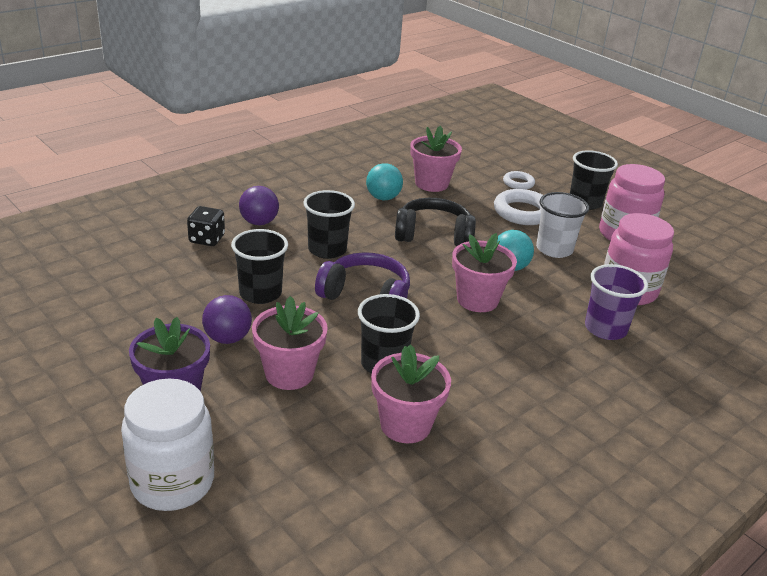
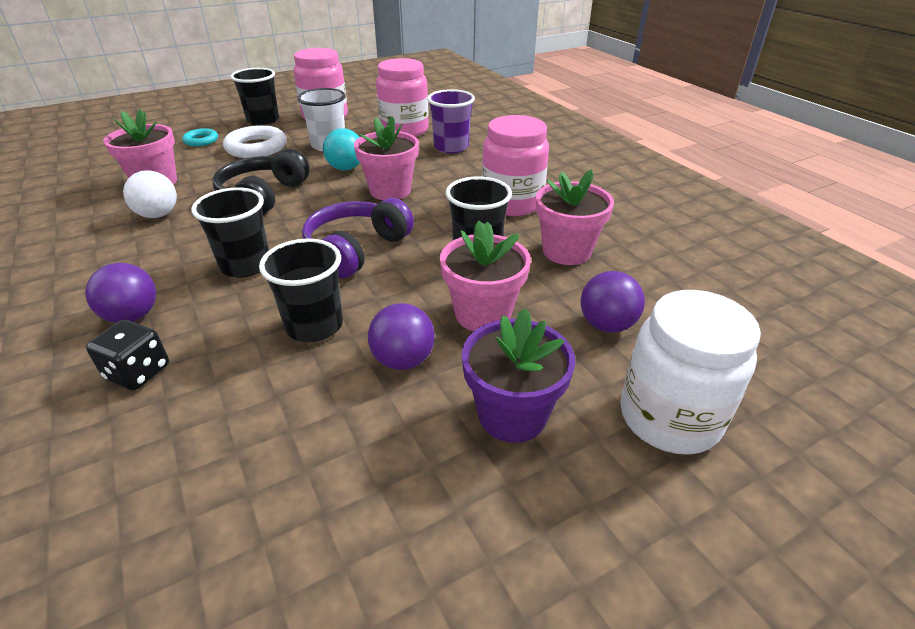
camera: 75 degrees left, 5 degrees up
(287, 450) = (606, 325): none -> purple ball
(383, 198) = (158, 215): turquoise ball -> white ball
(491, 382) = (512, 203): none -> pink jar
(518, 183) = (201, 140): white ring -> turquoise ring

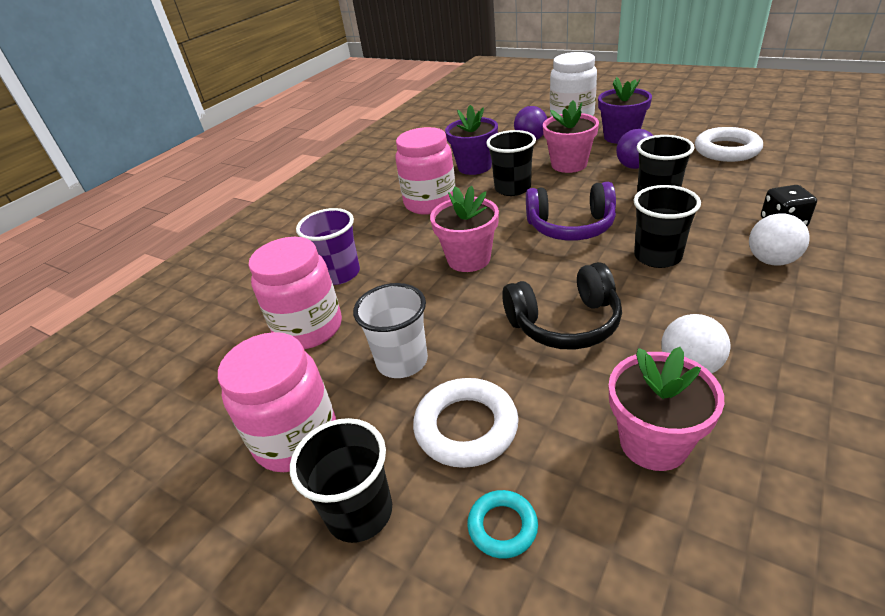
camera: 115 degrees left, 0 degrees up
(133, 316) = (771, 260): purple ball -> white ball
(311, 494) = (726, 150): none -> white ring
(346, 168) = (450, 309): turquoise ball -> none
(566, 251) = (474, 167): pink flower pot -> purple flower pot

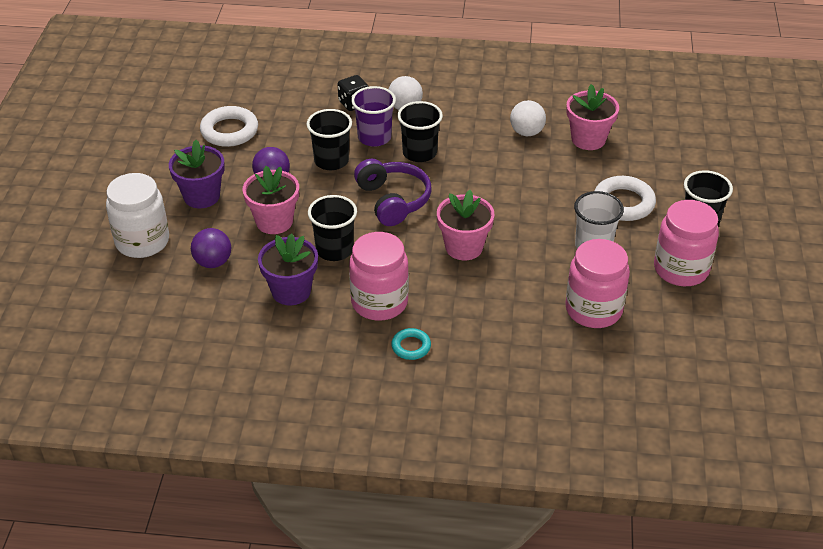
camera: 120 degrees left, 5 degrees up
(339, 274) = (521, 322): purple cup -> purple cup (374, 137)
(502, 526) = (668, 176): turquoise ring -> turquoise ring (411, 346)
(565, 323) = (515, 183): black headphones -> none

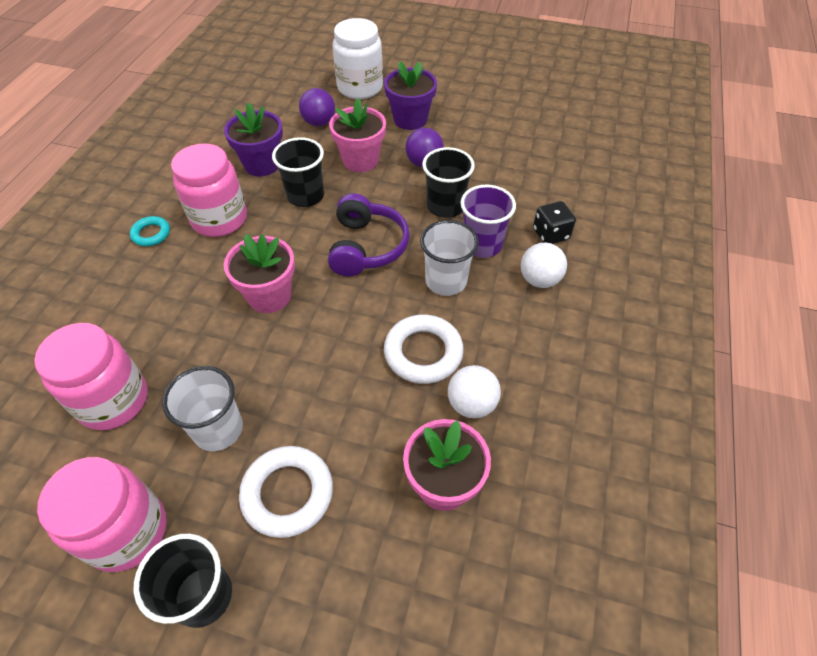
camera: 100 degrees right, 10 degrees up
(229, 131) = (508, 140): white ring -> white ring (423, 353)
(393, 200) = (366, 247): purple headphones -> purple headphones turned 75 degrees counterclockwise
(419, 153) = (446, 281): black cup -> white cup

